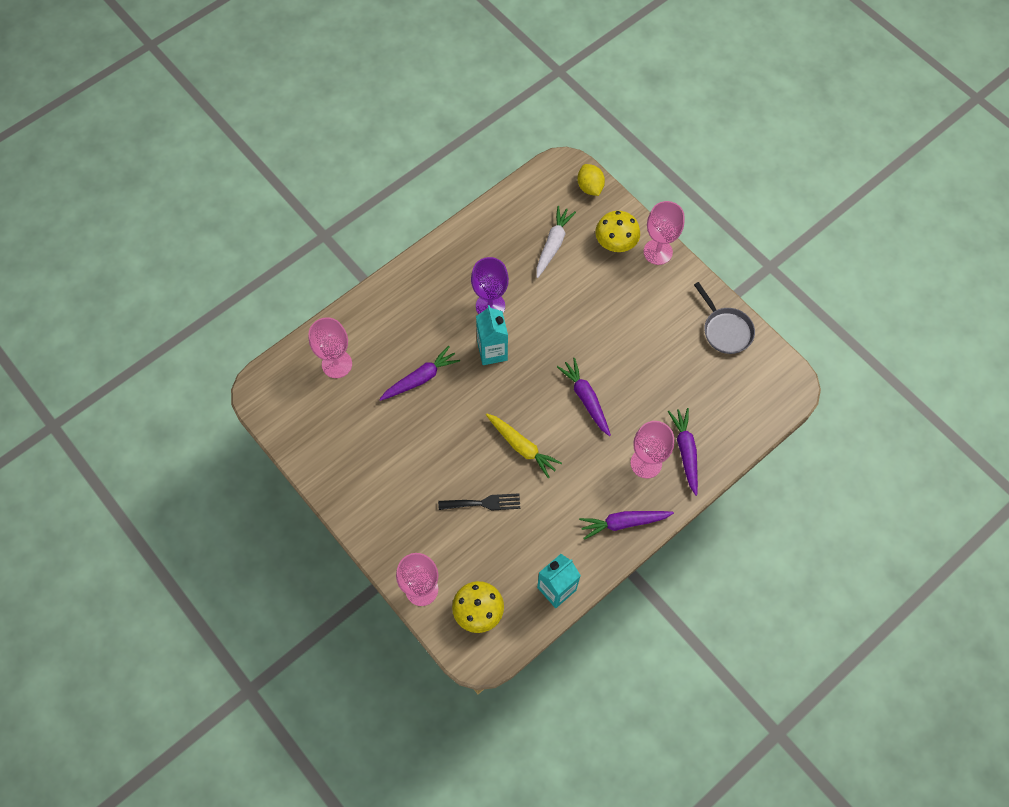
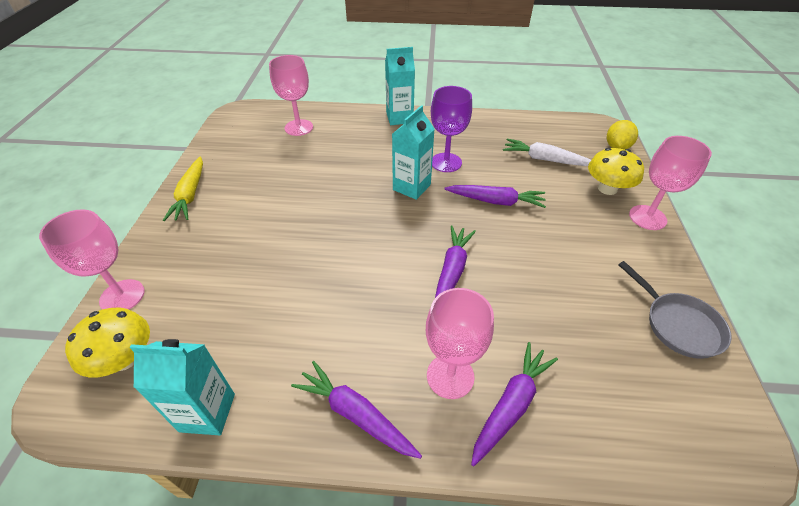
camera: 45 degrees right, 20 degrees down
(403, 284) = (399, 118): none -> turquoise carton
(420, 378) = (338, 167): purple carrot -> purple carrot (496, 201)
(483, 503) = (260, 277): black fork -> none
(522, 447) = (348, 263): yellow carrot -> yellow carrot (190, 195)
(553, 244) = (544, 159): white carrot -> white carrot turned 135 degrees counterclockwise
(725, 330) = (678, 325): grey pan -> grey pan turned 45 degrees counterclockwise

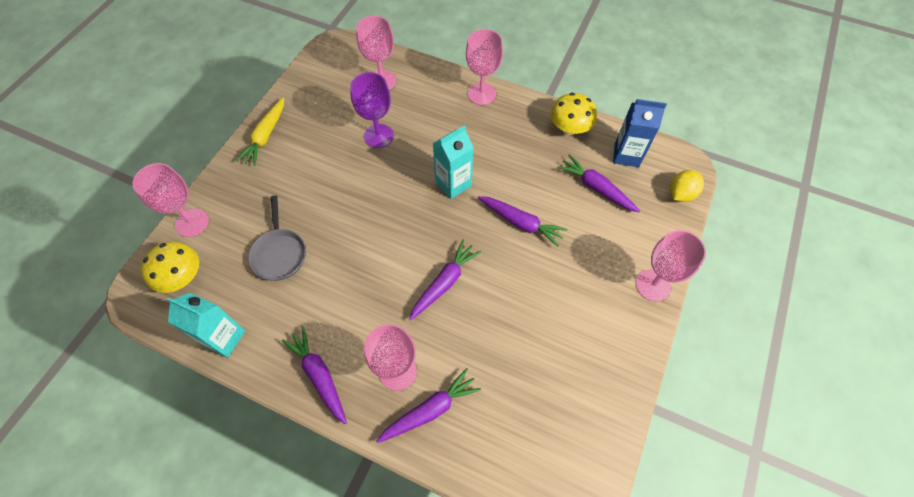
camera: 20 degrees right, 15 degrees up
(399, 118) = (481, 94): turquoise carton -> pink goblet
(446, 162) = (499, 164): purple goblet -> purple goblet (378, 136)
(544, 159) = (596, 188): white carrot -> purple carrot
(553, 131) = (626, 155): none -> blue carton
(607, 188) = (636, 241): yellow mushroom -> yellow mushroom (569, 128)
(678, 325) = (604, 396): grey pan -> grey pan (279, 253)

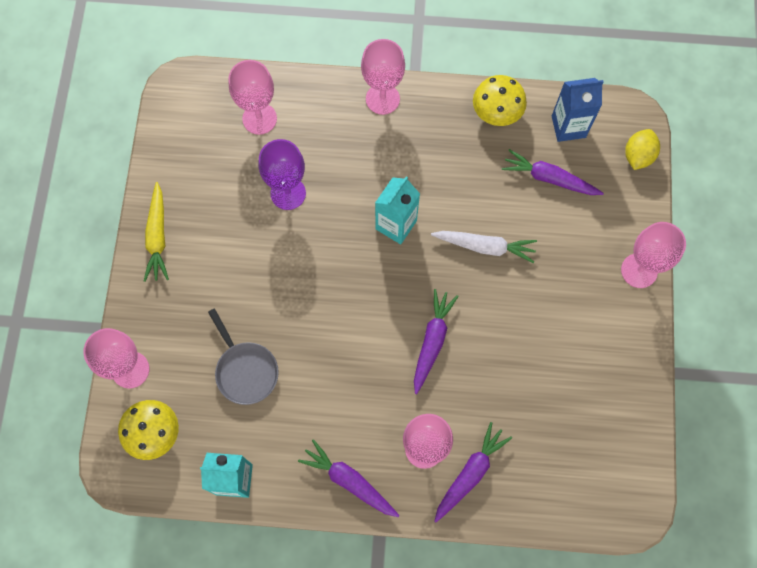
camera: 20 degrees left, 10 degrees up
(521, 223) = (485, 247): purple carrot -> white carrot

